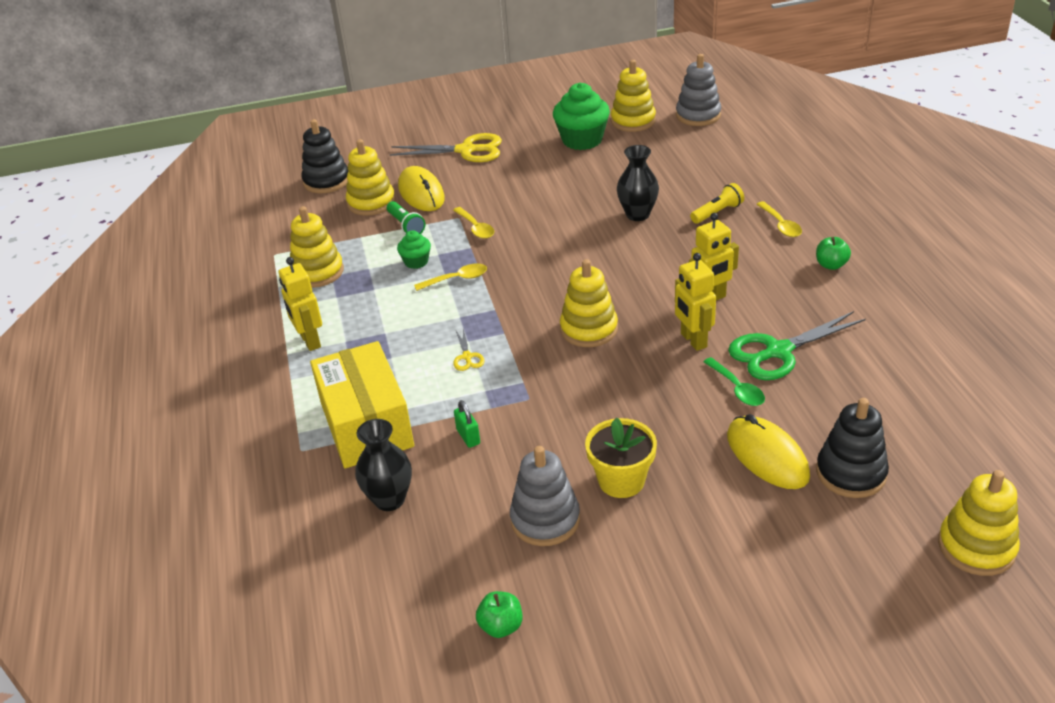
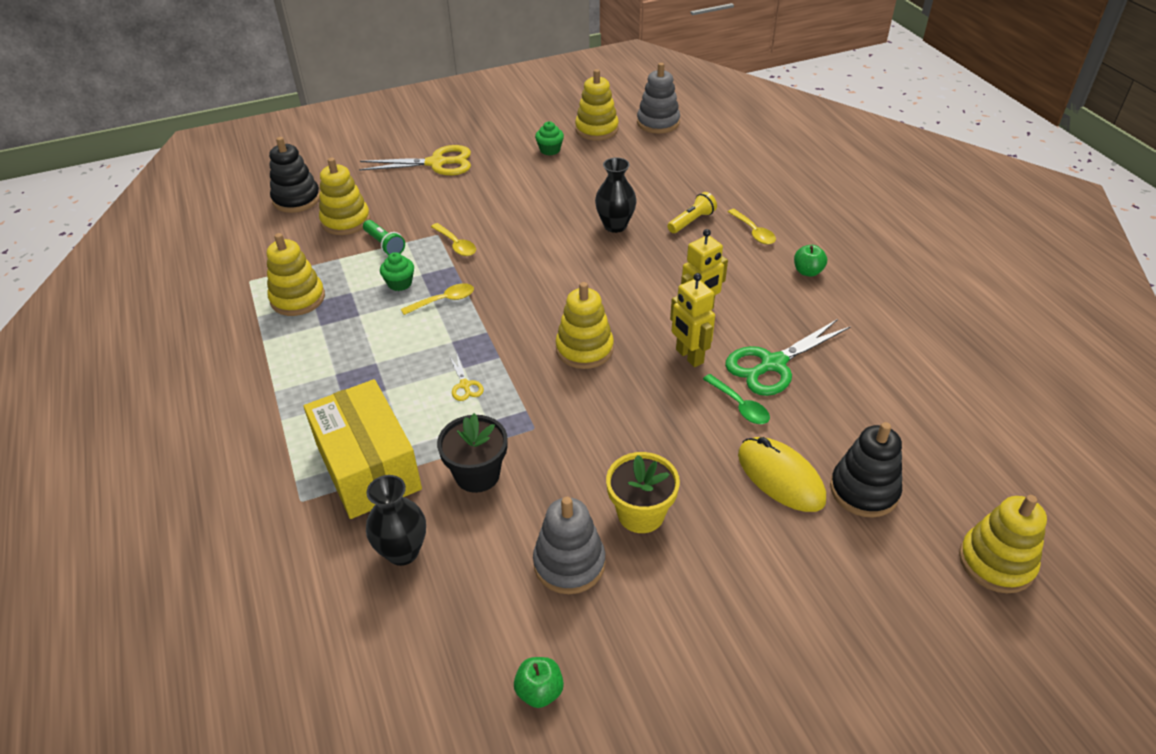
camera: 10 degrees left, 5 degrees up
(310, 341) = (297, 376): yellow robot -> none
(421, 193) = (396, 209): yellow mouse -> none
(468, 437) = (477, 474): green padlock -> black flower pot
(582, 140) = (550, 150): green cupcake -> green cupcake, size x0.52

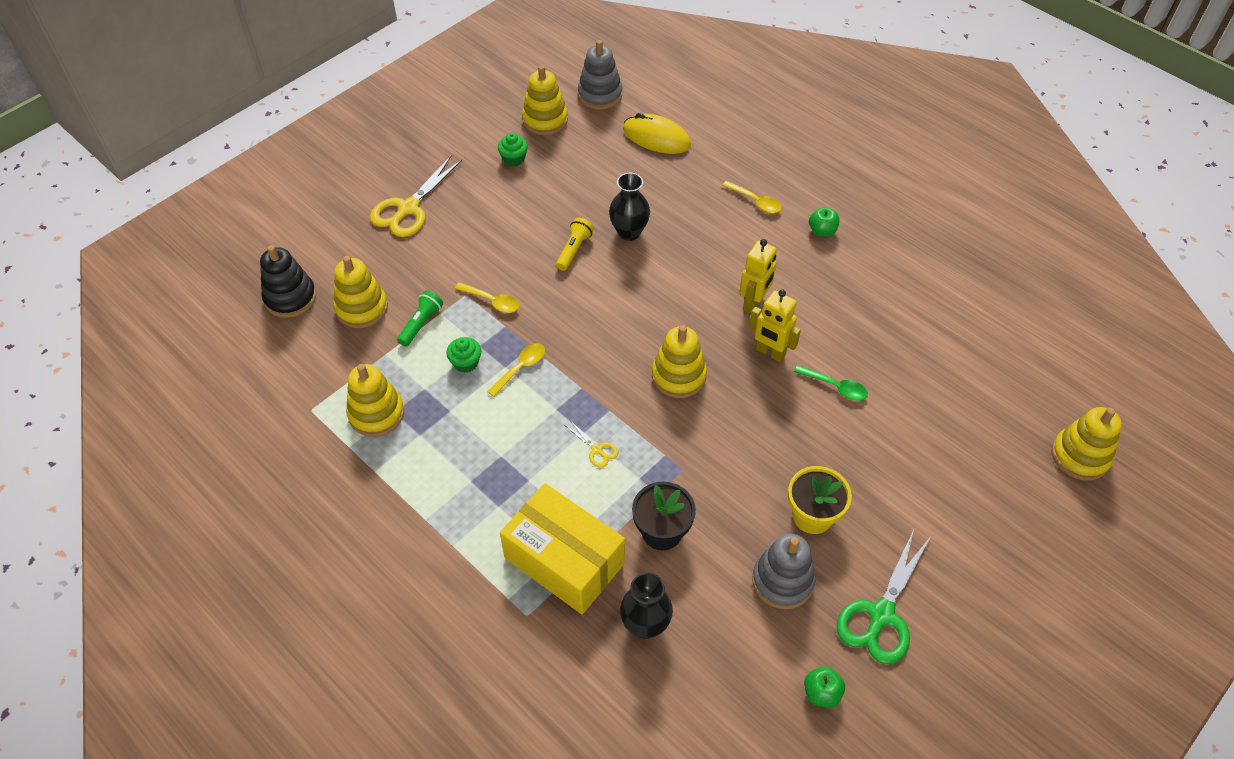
camera: 25 degrees left, 10 degrees up
(384, 245) = (421, 324): green flashlight -> green flashlight turned 90 degrees counterclockwise
(436, 163) = (408, 208): yellow scissors -> yellow scissors turned 150 degrees clockwise
(691, 221) = (695, 206): yellow flashlight -> yellow flashlight (574, 250)
(773, 364) = (841, 337): green scissors -> green scissors (881, 615)
(780, 477) = (899, 442): yellow mouse -> yellow mouse (656, 137)
(864, 490) = (964, 430): black stacking toy -> none

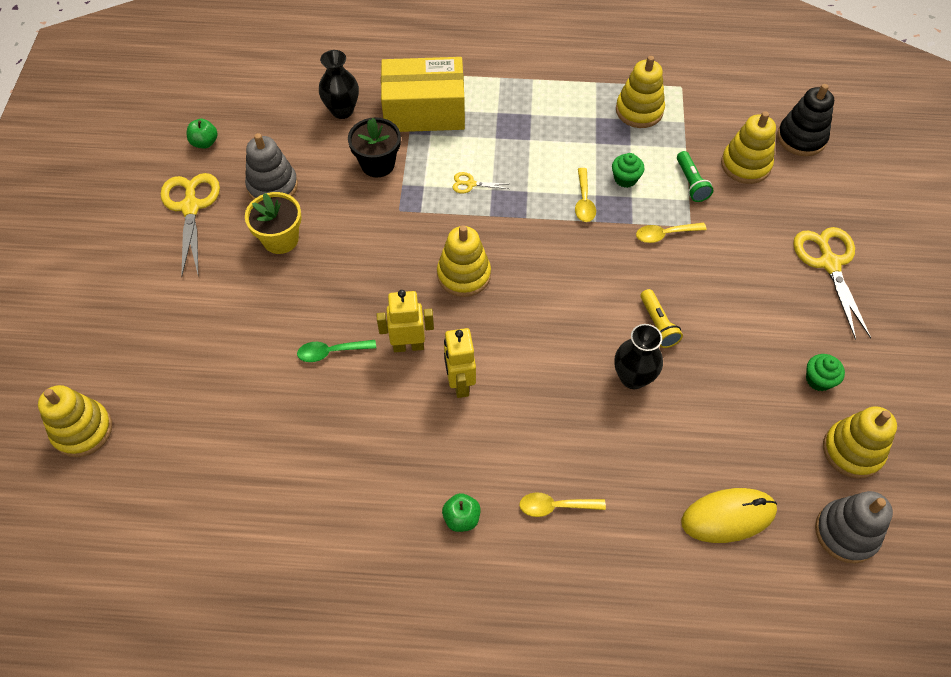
camera: 140 degrees right, 5 degrees up
(881, 615) = (191, 207): green scissors -> yellow scissors

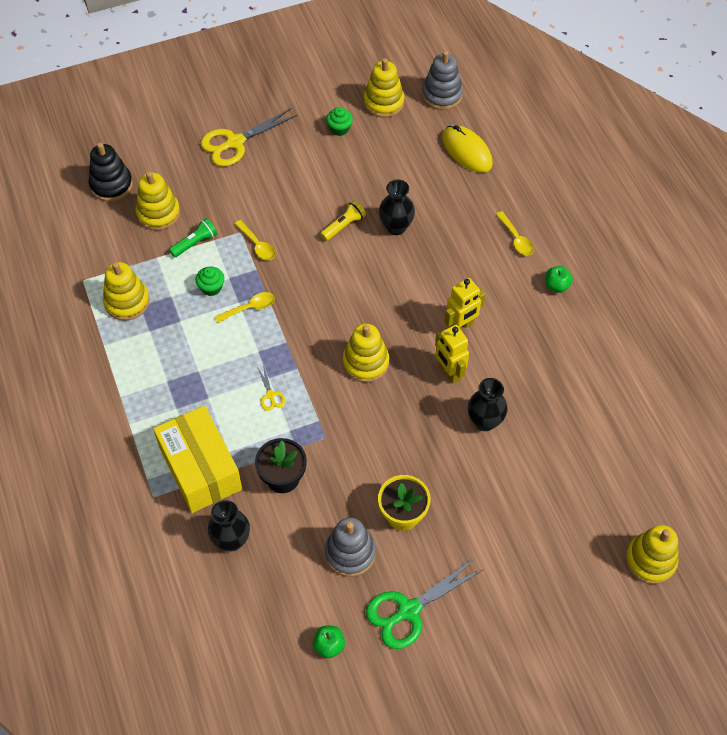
camera: 115 degrees left, 0 degrees up
(191, 207) = (408, 610): yellow scissors -> green scissors
(331, 352) = (484, 421): green spoon -> black vase

